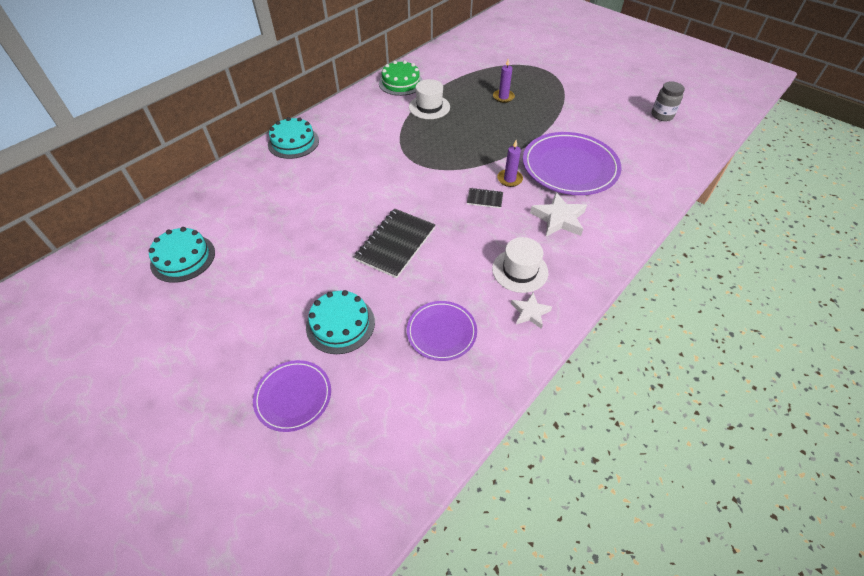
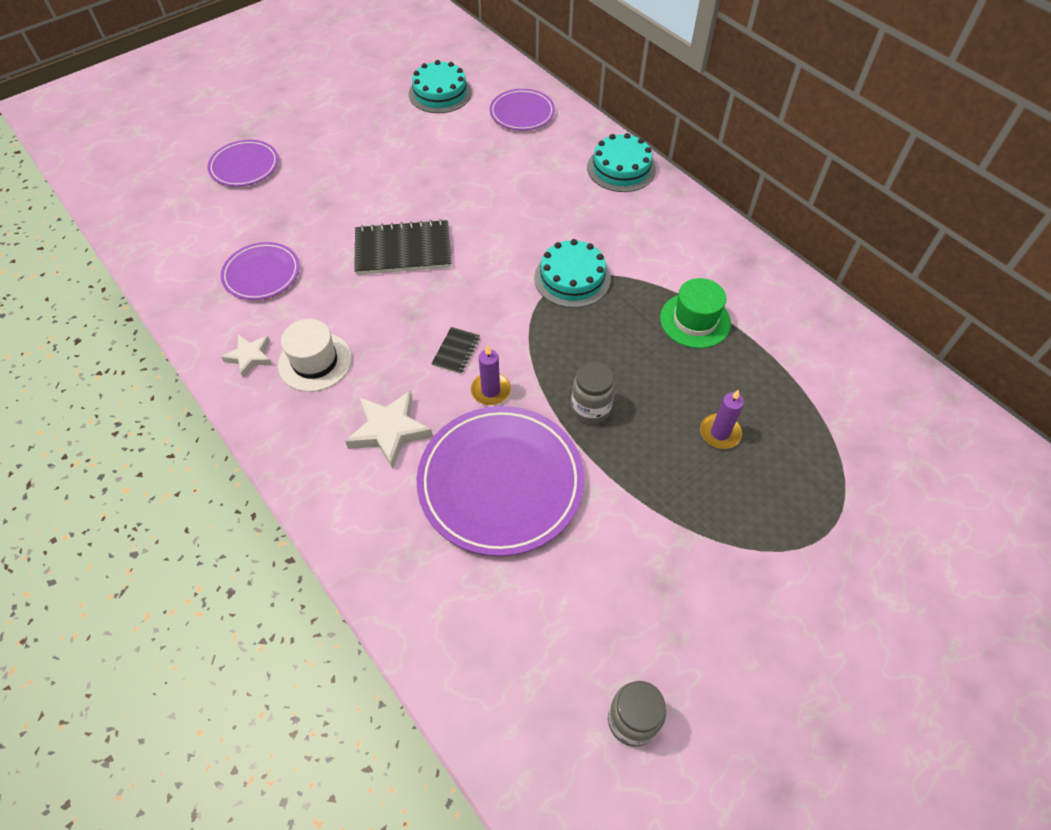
camera: 100 degrees right, 5 degrees up
(221, 200) = (522, 113): none -> purple plate
(340, 324) = (308, 199): turquoise cake -> turquoise cake (572, 278)
(395, 244) = (403, 250): black notebook -> black notebook turned 45 degrees counterclockwise
(401, 83) = (771, 292): green cake -> none
(429, 107) = (695, 320): white hat -> green hat
(506, 139) = (590, 408): none -> grey jar

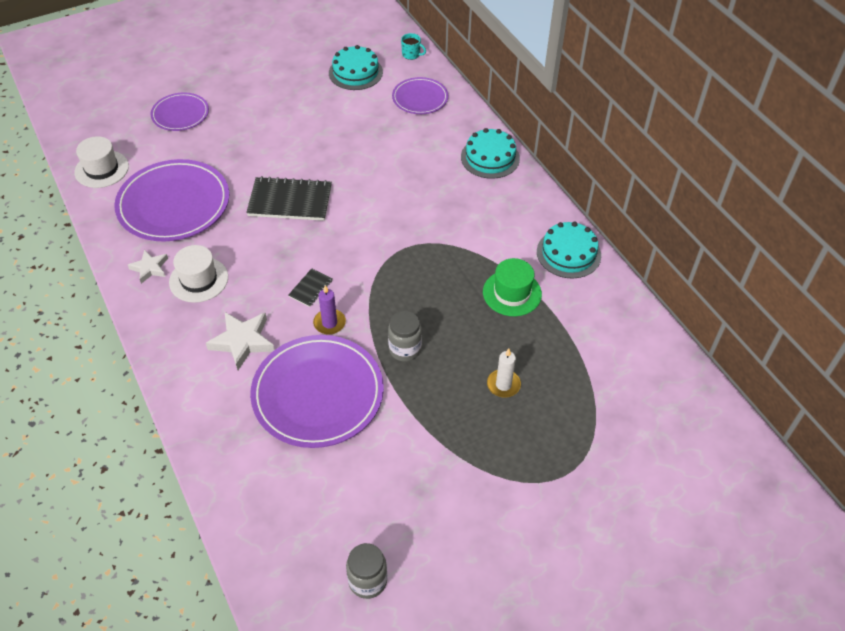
camera: 10 degrees right, 5 degrees down
(161, 244) = (102, 169): none -> white hat
(261, 274) = (174, 204): purple plate -> purple plate, size x1.80
(498, 66) = (411, 54): none -> turquoise mug
(572, 278) = (421, 244): turquoise cake -> turquoise cake (568, 253)
(720, 433) = (503, 385): purple candle -> white candle

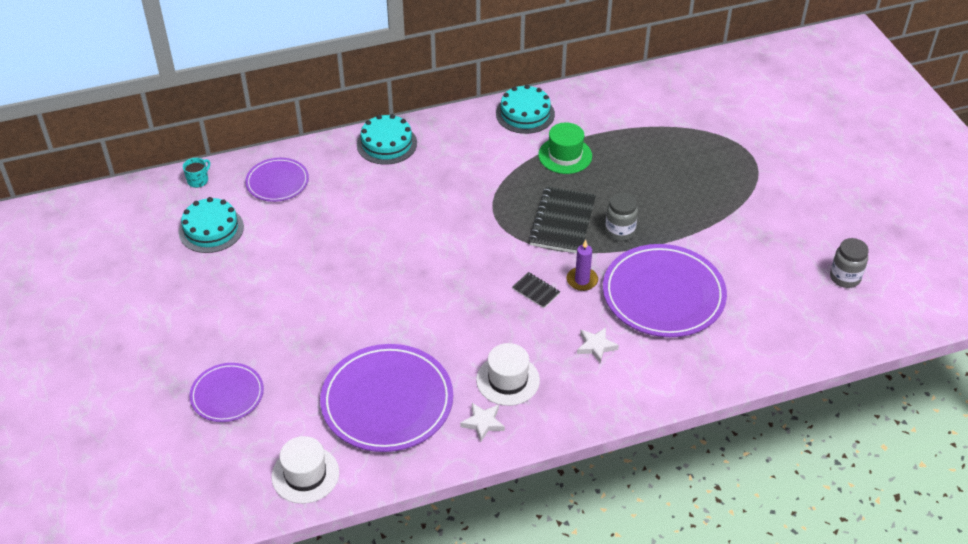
camera: 80 degrees left, 5 degrees down
(242, 341) = (596, 346): white star -> white star, size x0.62
(290, 201) = (408, 299): black notebook -> black notebook (562, 222)
(503, 385) = (664, 176): white candle -> none

